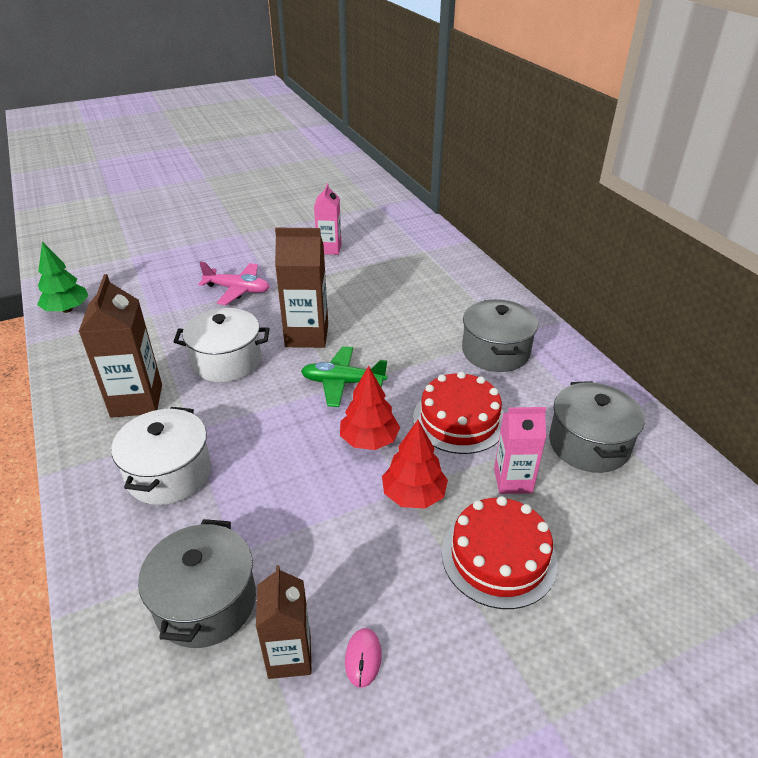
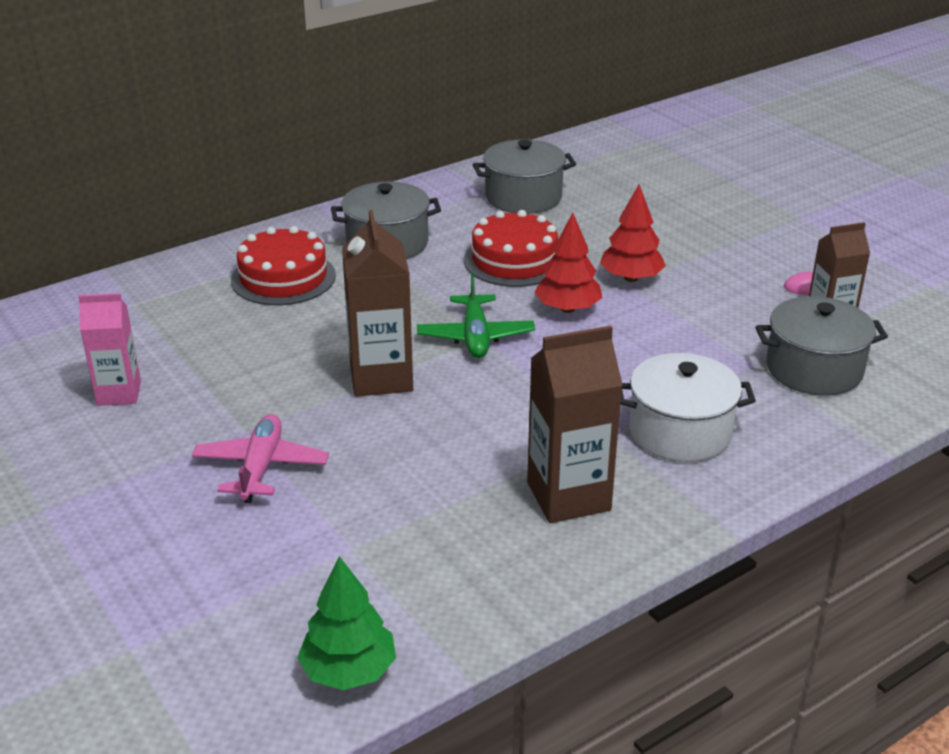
camera: 100 degrees left, 5 degrees down
(227, 361) = (457, 436): white pot -> none
(499, 557) = (677, 236): red cake -> red cake (283, 277)
(513, 481) = (588, 231): pink carton -> none

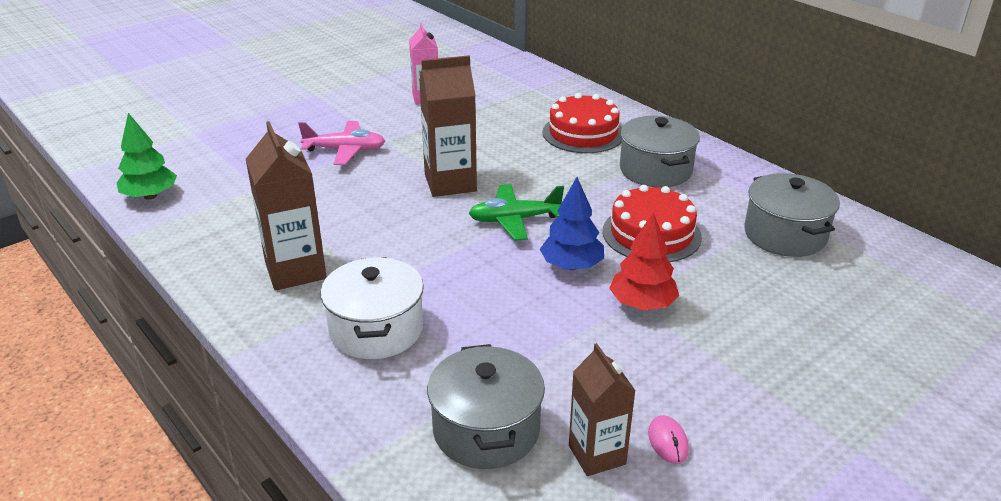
camera: 85 degrees right, 0 degrees up
(567, 308) = (571, 265): red tree -> blue tree

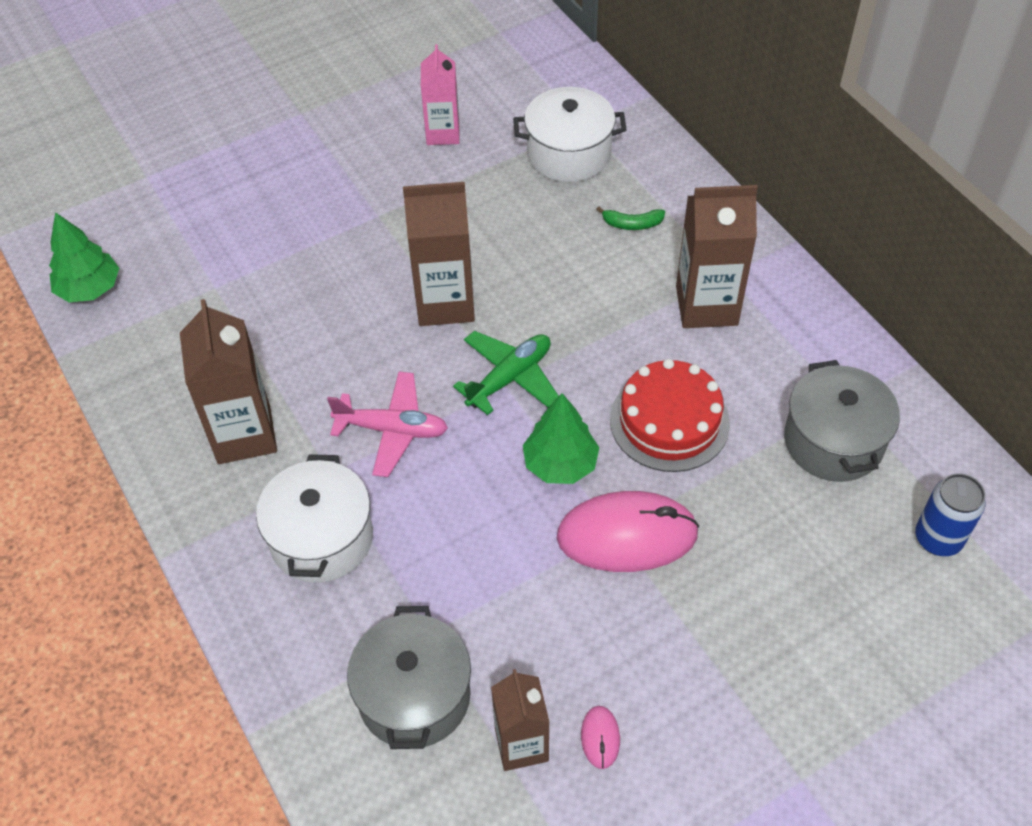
camera: 10 degrees right, 20 degrees up
(345, 150) = (326, 228): pink plane -> pink plane (392, 430)
(514, 220) = (510, 378): green plane -> green plane turned 135 degrees clockwise
(524, 102) = (568, 154): none -> white pot
(571, 265) = (560, 464): blue tree -> green tree
(583, 133) = (632, 224): red cake -> green banana
(642, 304) = (627, 535): red tree -> pink mouse
(655, 170) = (706, 306): grey pot -> brown carton
(894, 283) = (938, 539): none -> blue can

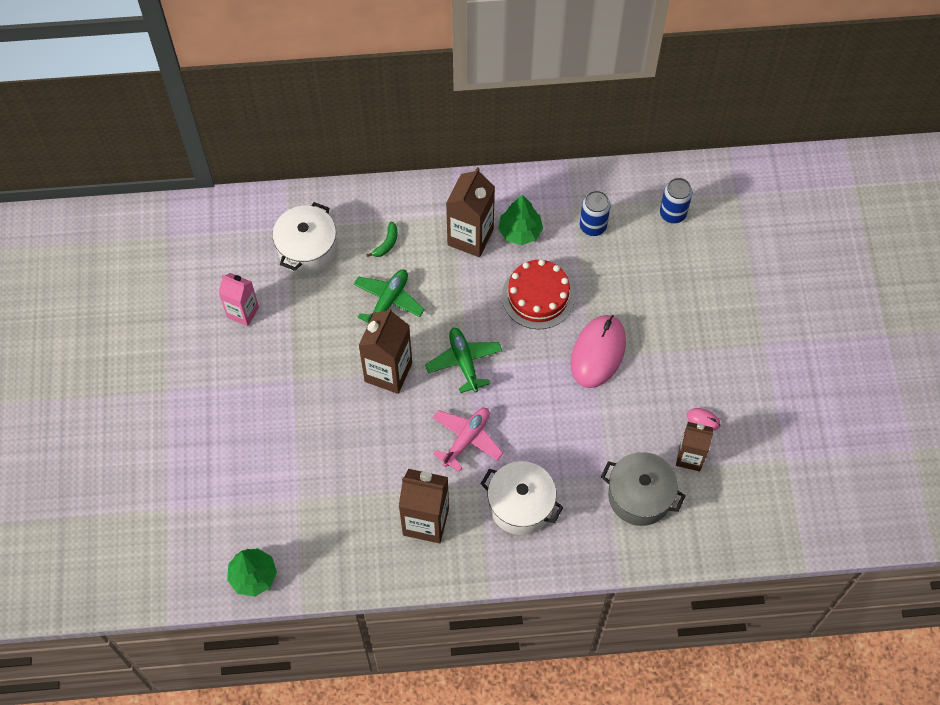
camera: 65 degrees left, 10 degrees up
(549, 260) = (388, 301): none -> green plane
(560, 464) = (536, 363): green tree -> green tree (520, 231)
(833, 441) = (593, 226): grey pot -> blue can

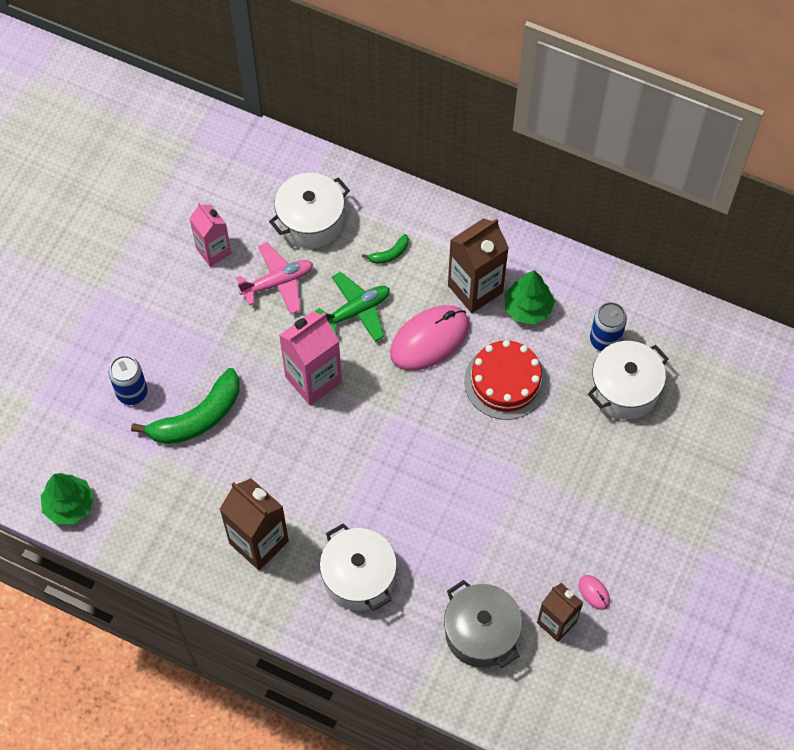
camera: 30 degrees right, 0 degrees up
(314, 450) = (198, 417): none -> green banana
(388, 372) = (313, 379): brown carton -> pink carton
(464, 362) = (392, 408): green plane -> none
(466, 439) = (347, 484): pink plane -> pink plane (278, 282)
(598, 353) = (530, 469): pink mouse -> pink mouse (430, 340)
(630, 256) = (624, 389): none -> white pot
(672, 214) = (695, 369): blue can -> blue can (132, 392)

